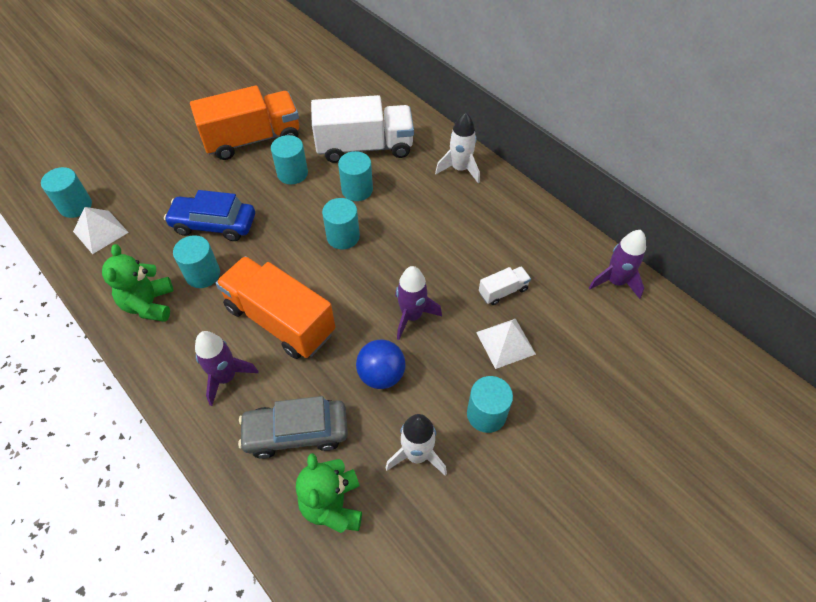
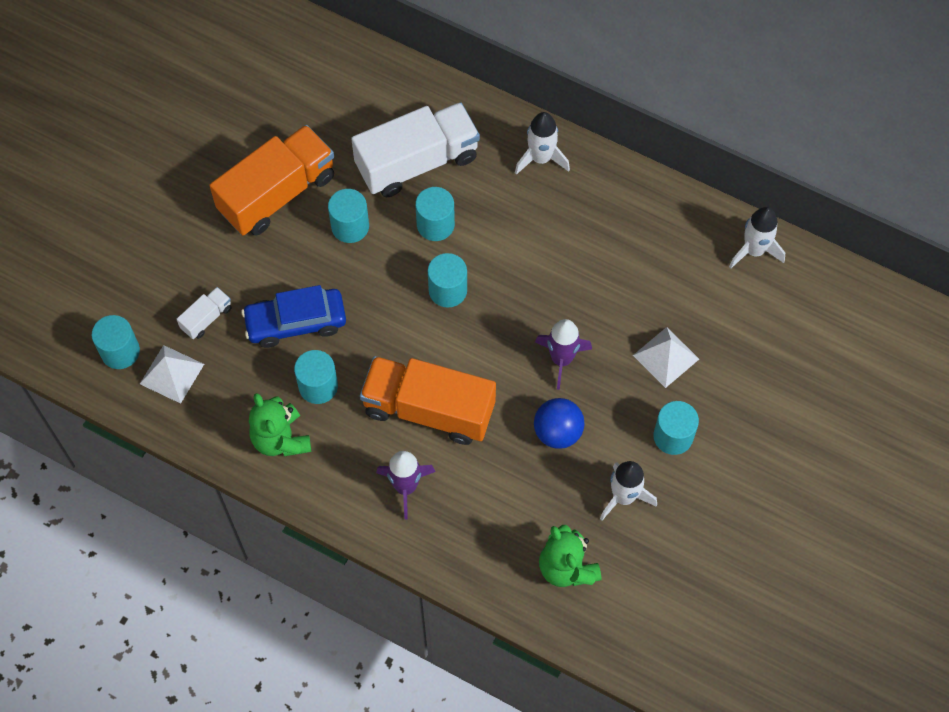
camera: 20 degrees left, 10 degrees up
(296, 433) = (502, 516): grey car -> none
(503, 291) = (643, 300): white truck -> white truck (206, 318)
(615, 281) = (754, 250): purple rocket -> white rocket

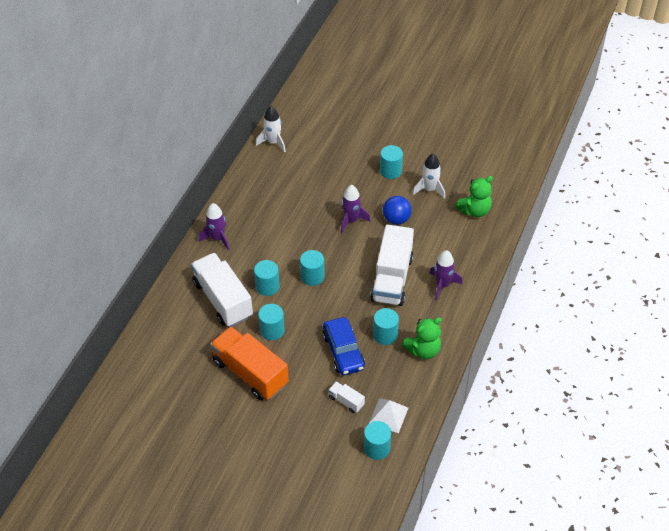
camera: 95 degrees left, 15 degrees down
(429, 409) = (392, 279): orange truck -> white truck
(541, 158) = (217, 238): white rocket -> purple rocket
(666, 357) = (343, 176): white pyramid -> none

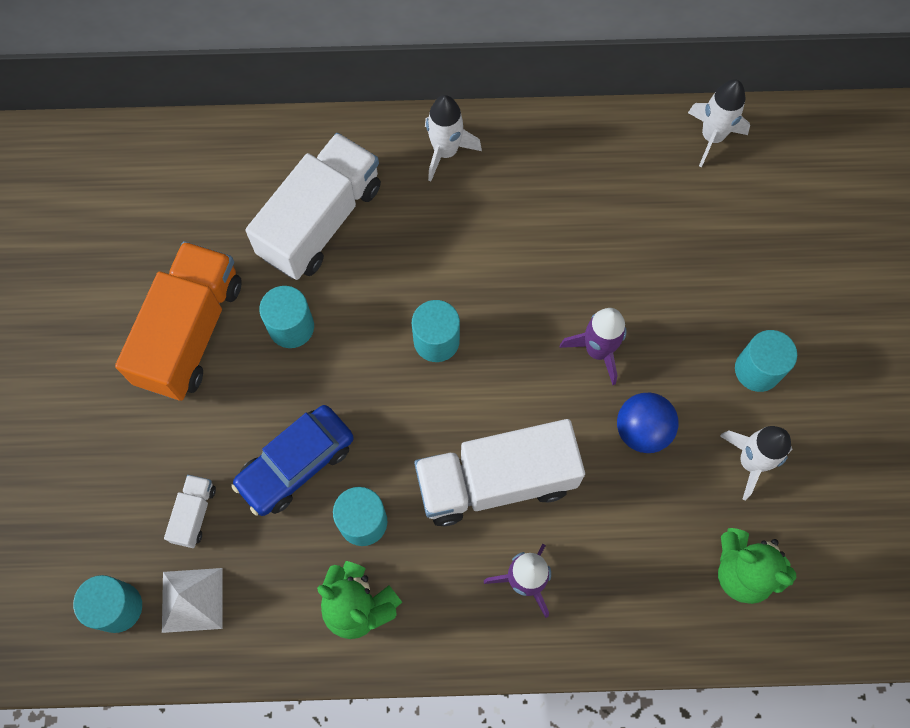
camera: 65 degrees right, 20 degrees up
(217, 238) = (445, 151): purple rocket -> white rocket
(267, 286) = (380, 277): turquoise cylinder -> none

